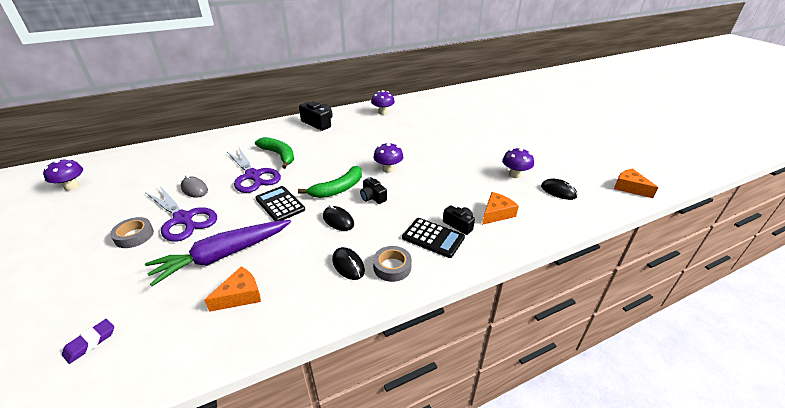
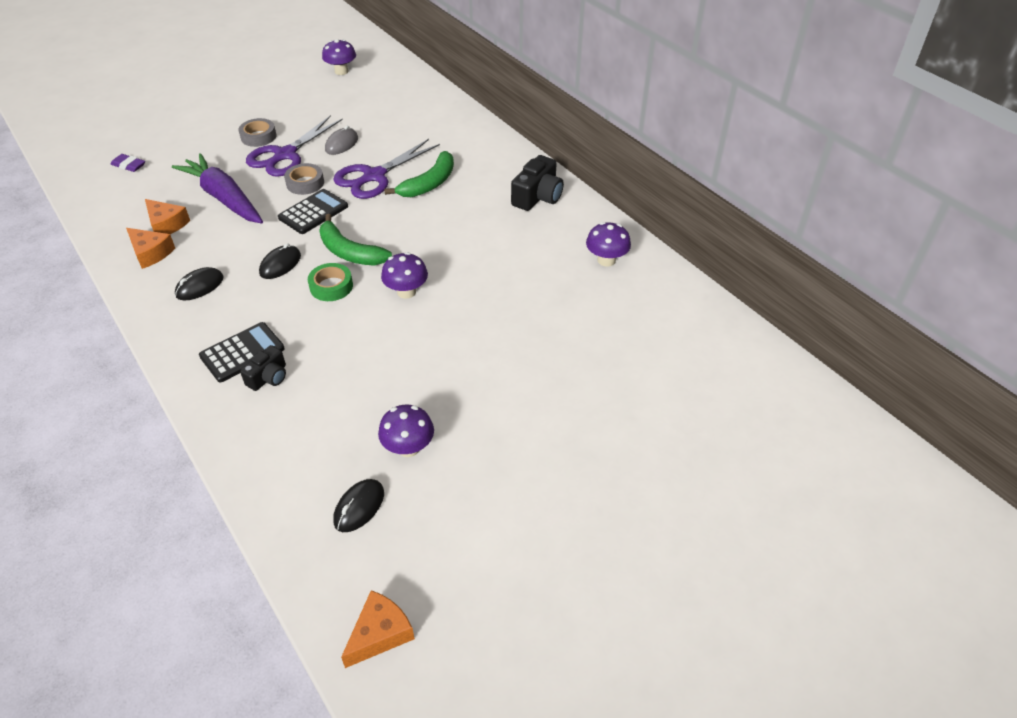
camera: 80 degrees right, 10 degrees up
(373, 197) = (331, 286): black camera -> green tape
(392, 267) = (192, 321): grey tape -> grey tape (305, 183)
(433, 238) = (242, 352): black calculator -> black calculator turned 150 degrees counterclockwise
(496, 213) = (294, 419): orange cheese -> orange cheese (150, 253)

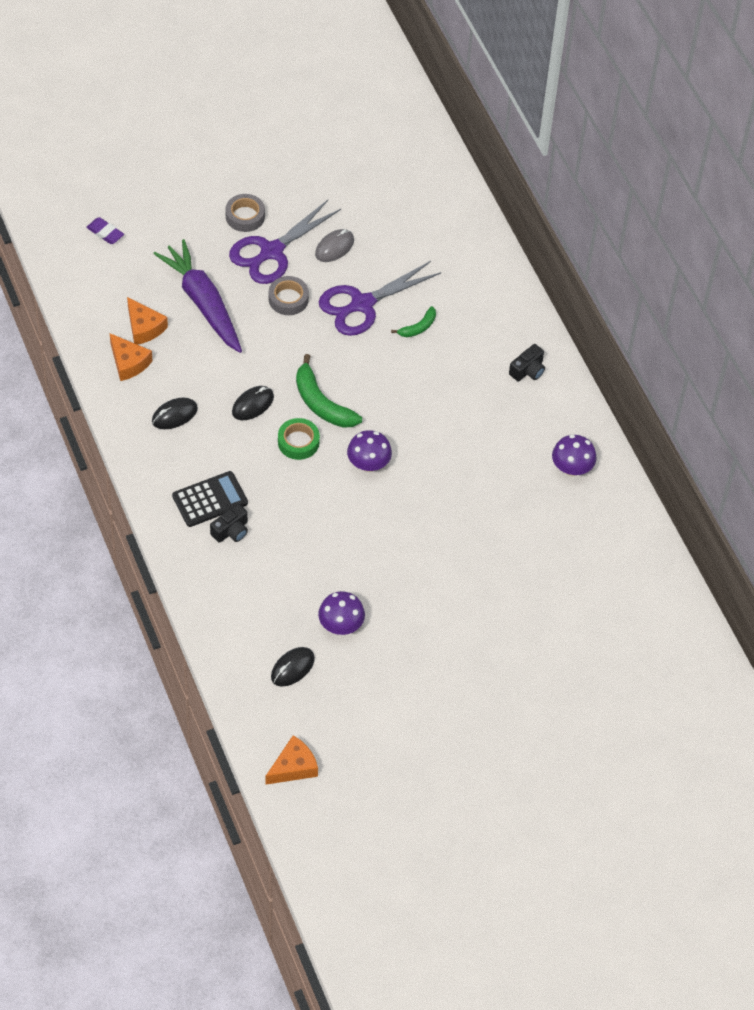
camera: 10 degrees right, 10 degrees up
(313, 212) = (292, 342): black calculator -> none
(341, 71) = (351, 122): purple mushroom -> none
(429, 183) = (418, 327): green banana -> green banana, size x0.56
(537, 197) = (528, 370): black camera -> black camera, size x0.62

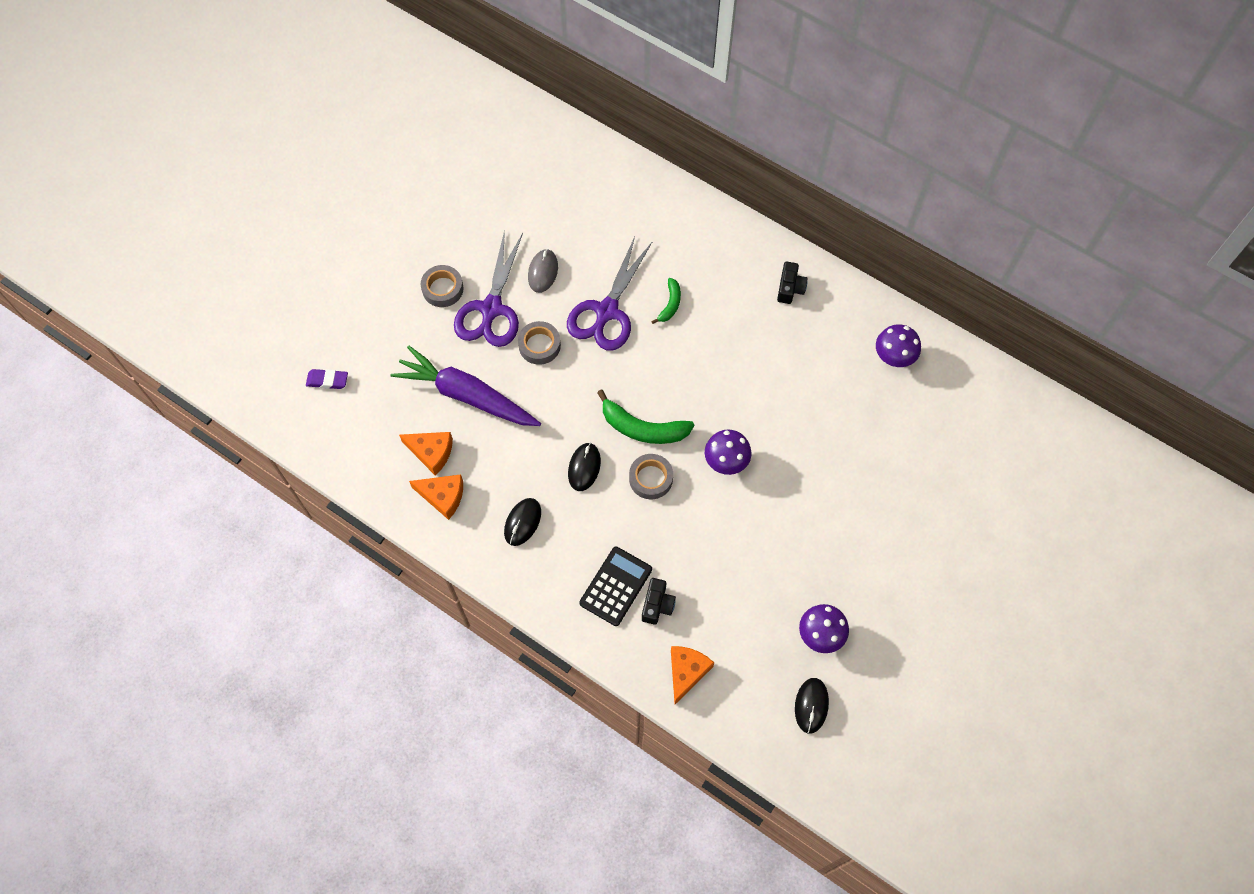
camera: 30 degrees left, 10 degrees up
(293, 767) = (886, 805): orange cheese -> orange cheese (686, 672)
(298, 442) = (651, 478): green tape -> grey tape

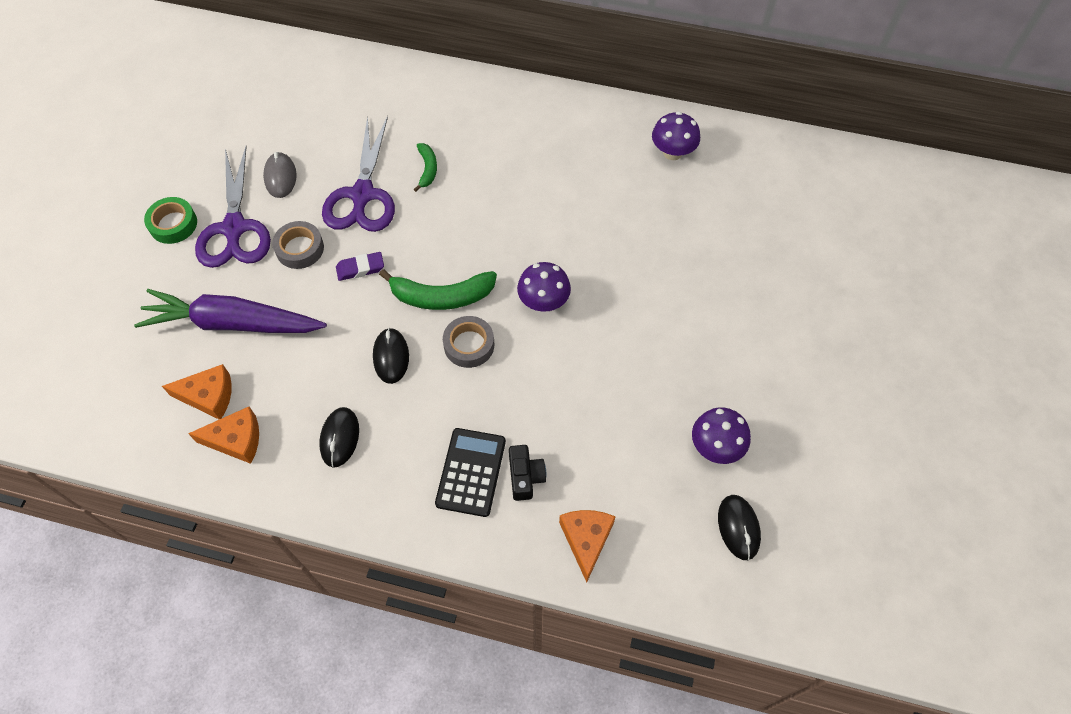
camera: 20 degrees left, 5 degrees down
(327, 380) = (62, 357): purple eraser -> purple eraser (360, 268)
(442, 289) = (173, 224): grey tape -> green tape
(790, 288) = (544, 120): black camera -> none

